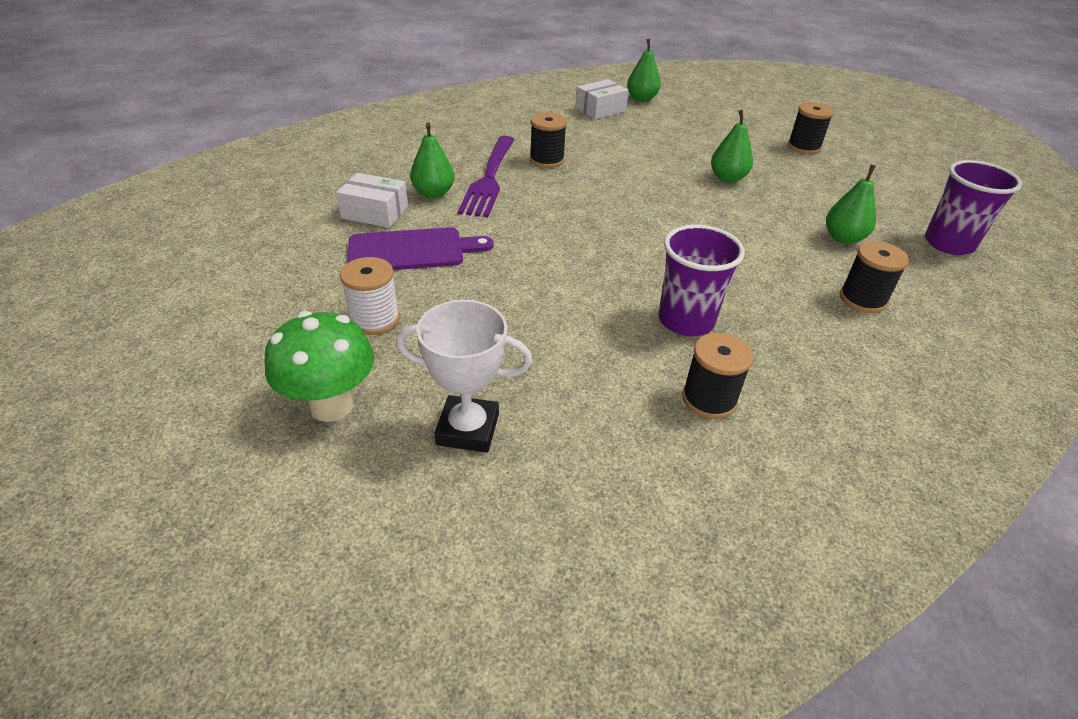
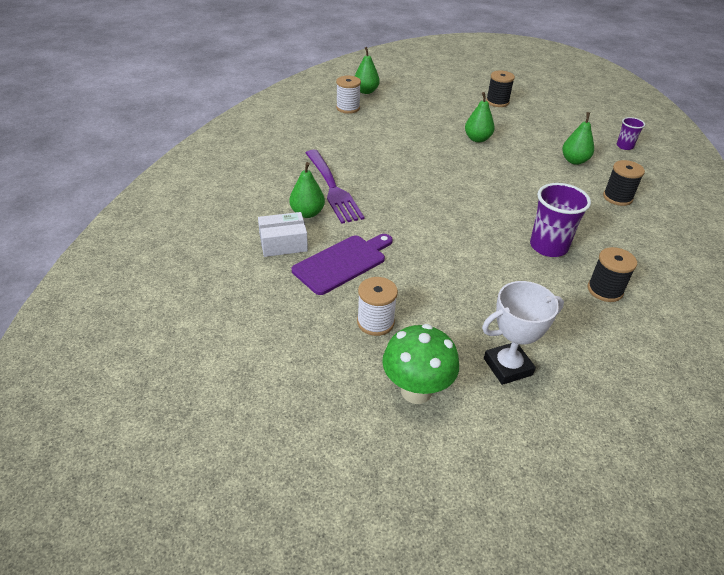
camera: 30 degrees left, 0 degrees up
(547, 160) = (355, 161): black spool -> none
(600, 110) = (348, 108): white box -> white spool
(948, 243) = (624, 146): purple cup -> purple cup, size x0.55

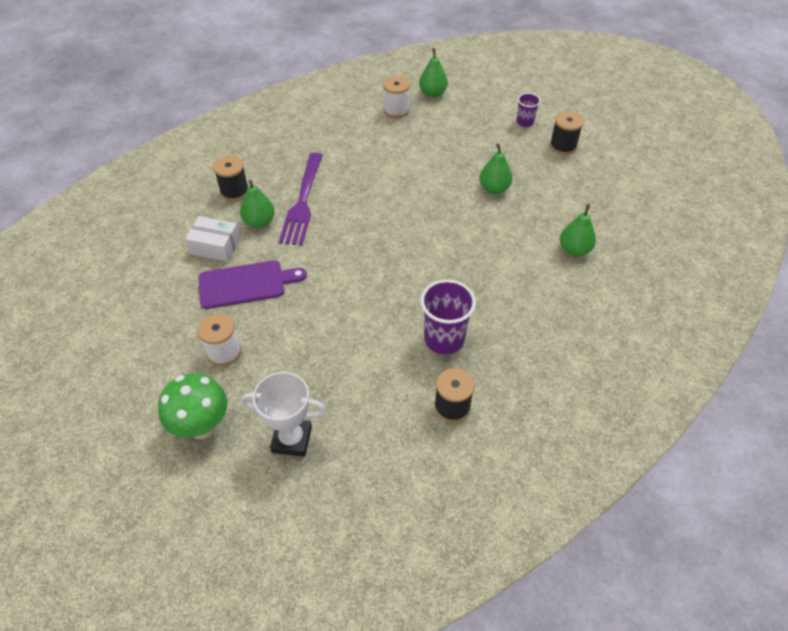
camera: 30 degrees right, 10 degrees up
(617, 197) = (575, 311): black spool -> black spool (234, 191)
(624, 146) = (655, 250): purple cup -> purple cup (525, 122)

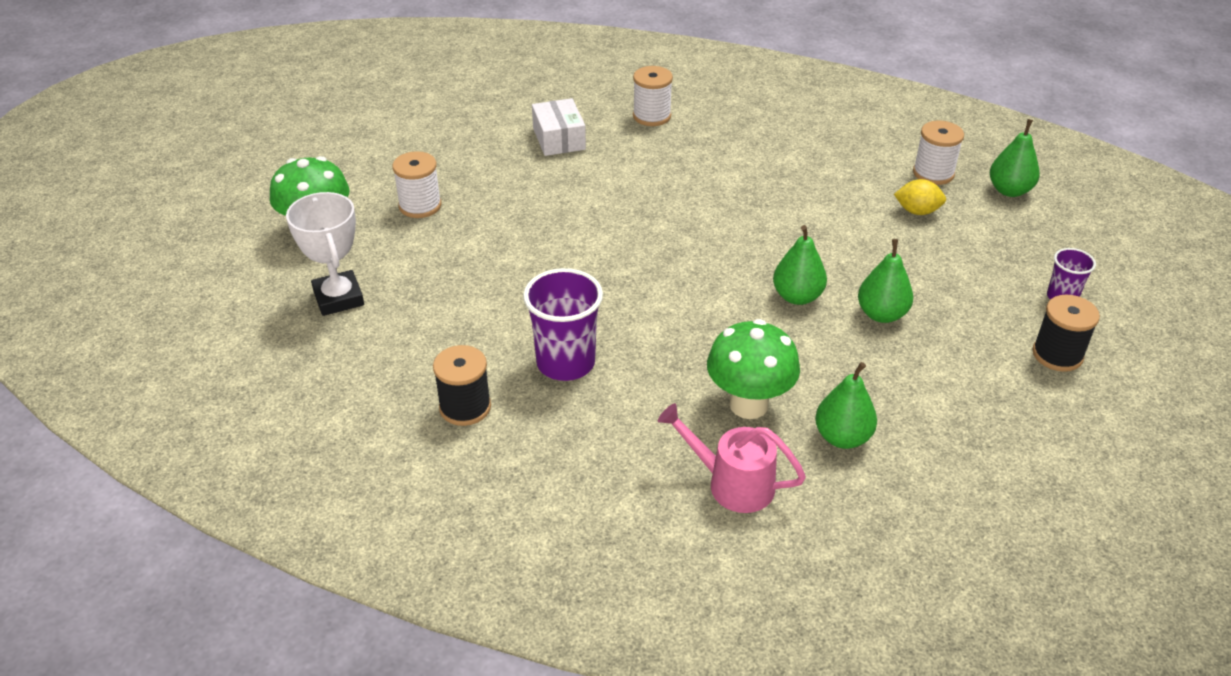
camera: 60 degrees right, 10 degrees down
(234, 191) = (652, 116): black spool -> white spool
(246, 284) = (523, 181): purple cutting board -> none
(259, 222) = (622, 151): green pear -> green pear (797, 296)
(302, 202) = (684, 168): purple fork -> none
(422, 133) = (917, 211): none -> yellow lemon
(529, 274) = (748, 405): none -> green mushroom
(583, 309) = (731, 483): none -> pink watering can

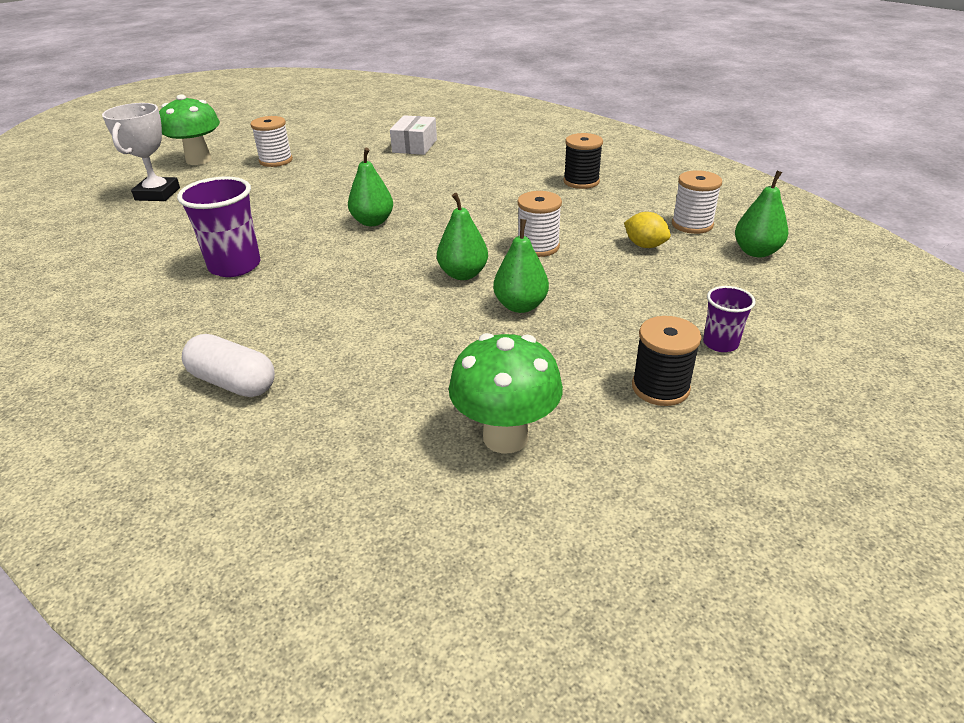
camera: 30 degrees right, 5 degrees down
(465, 407) = (134, 271): black spool -> black spool (581, 182)
(652, 116) = (497, 146): white spool -> white spool (538, 247)
(731, 483) = (233, 382): pink watering can -> white capsule
(748, 405) = (324, 333): green mushroom -> green mushroom (505, 437)
(842, 437) = (367, 382): green pear -> green pear (372, 222)

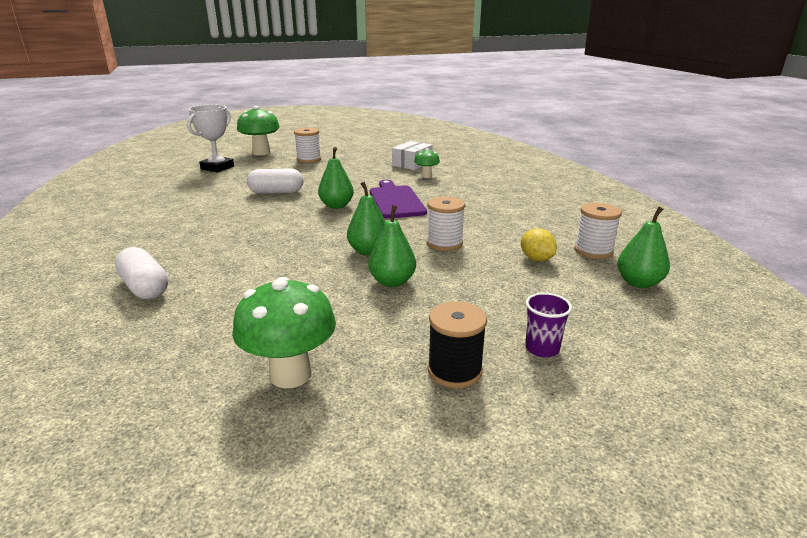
camera: 20 degrees right, 10 degrees down
(235, 266) = (220, 216): purple cup -> none
(277, 217) = (276, 192): none -> white capsule
(438, 201) = (395, 201): none -> purple cutting board
(446, 161) = (426, 176): none -> green mushroom
(581, 182) = (521, 205): black spool -> none

